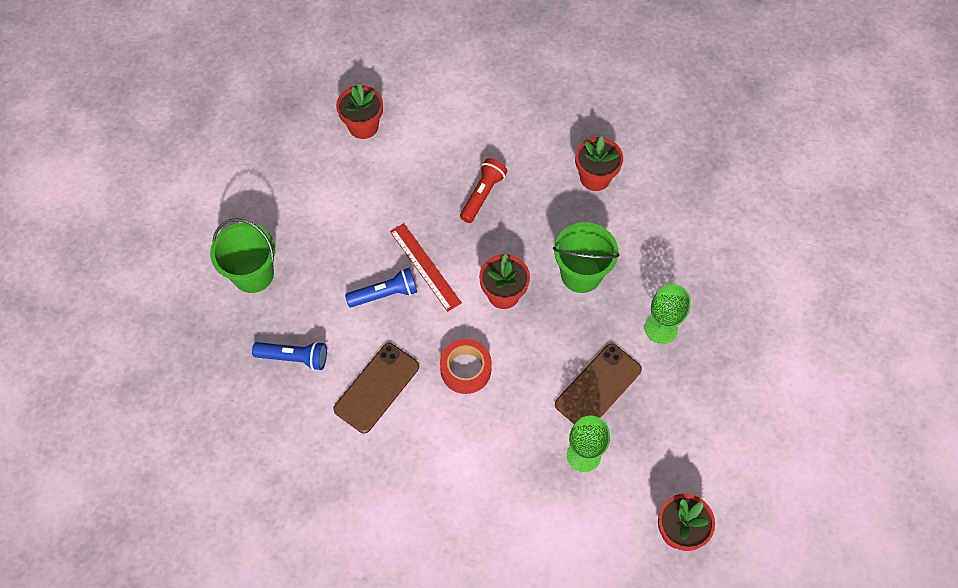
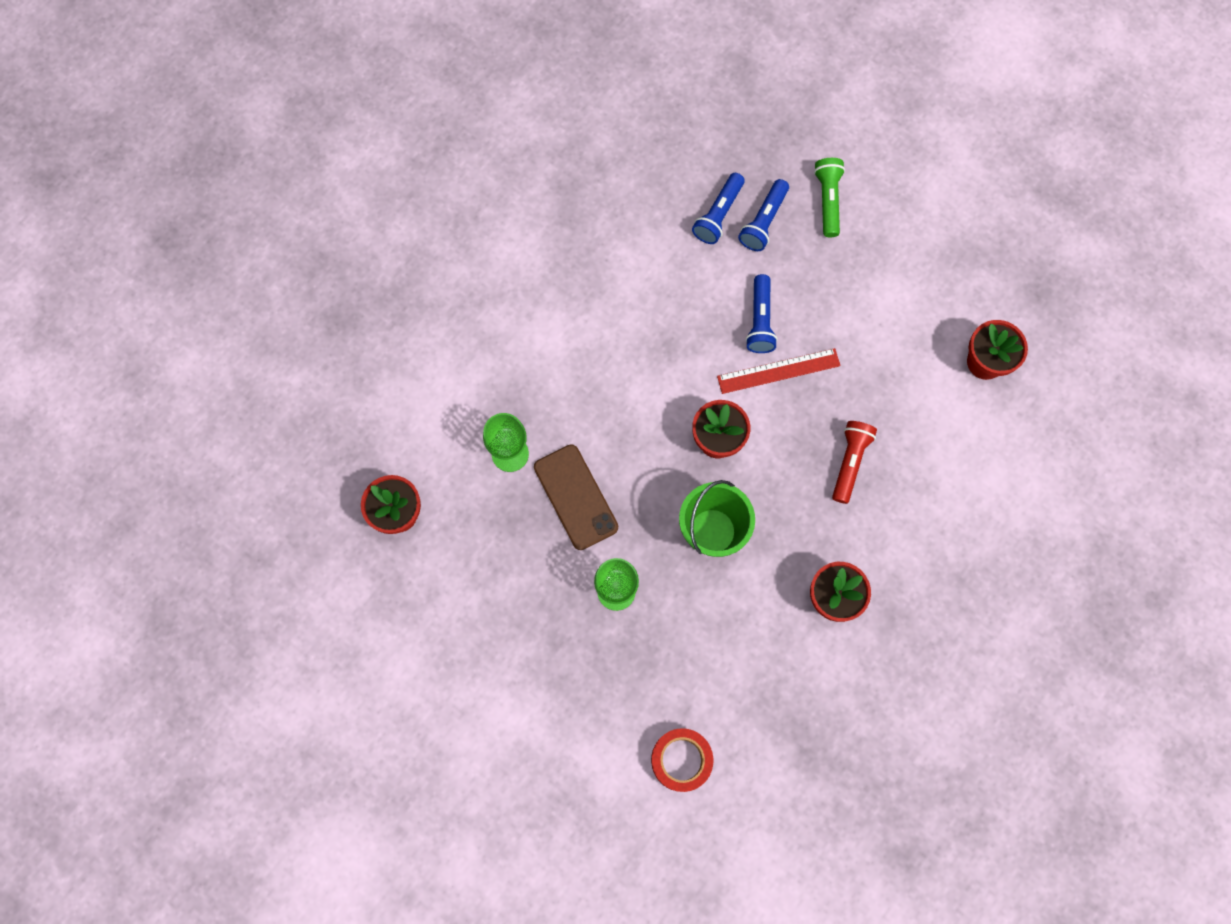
camera: 110 degrees right, 10 degrees up
(253, 274) = (828, 200): green bucket -> green flashlight
(289, 319) = (763, 222): none -> blue flashlight
(377, 388) = (657, 282): brown phone -> none
(465, 369) = (645, 372): red tape -> red tape (681, 760)
(482, 195) = (849, 462): red flashlight -> red flashlight turned 120 degrees counterclockwise

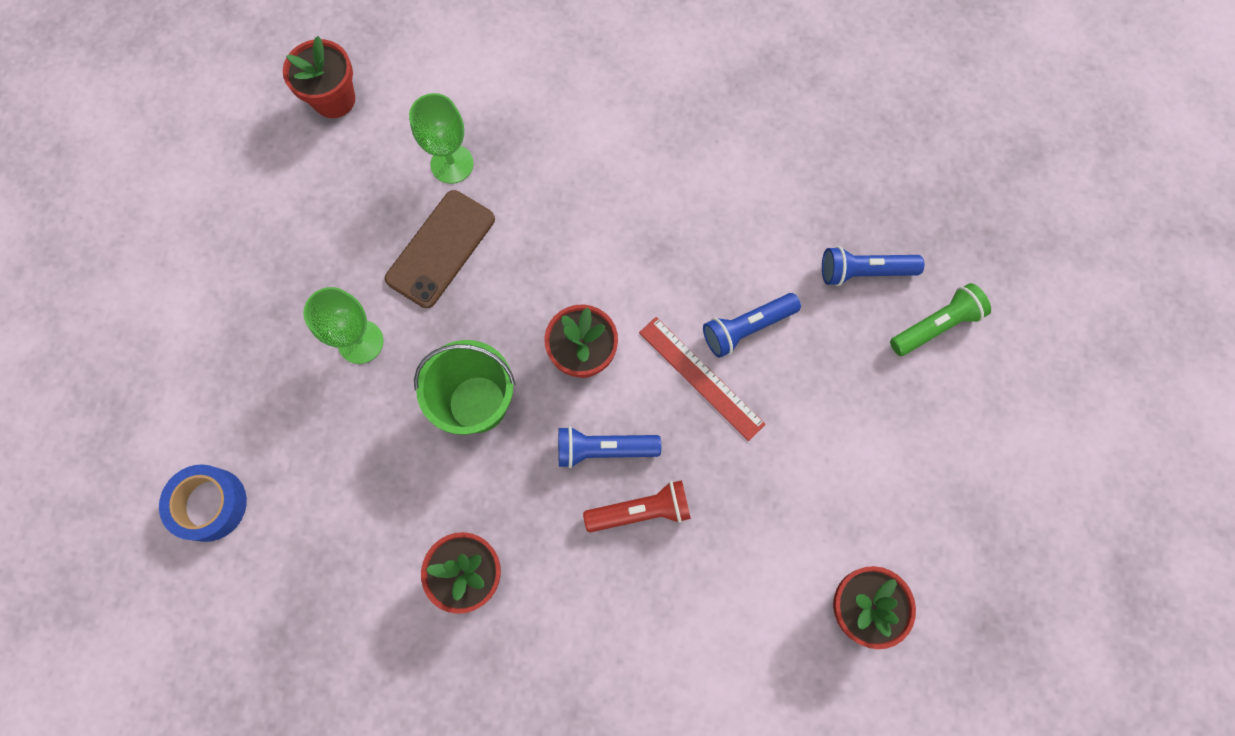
camera: 60 degrees right, 0 degrees up
(681, 760) = (210, 504): red tape -> blue tape
(718, 215) = (840, 222): blue flashlight -> blue flashlight (603, 449)

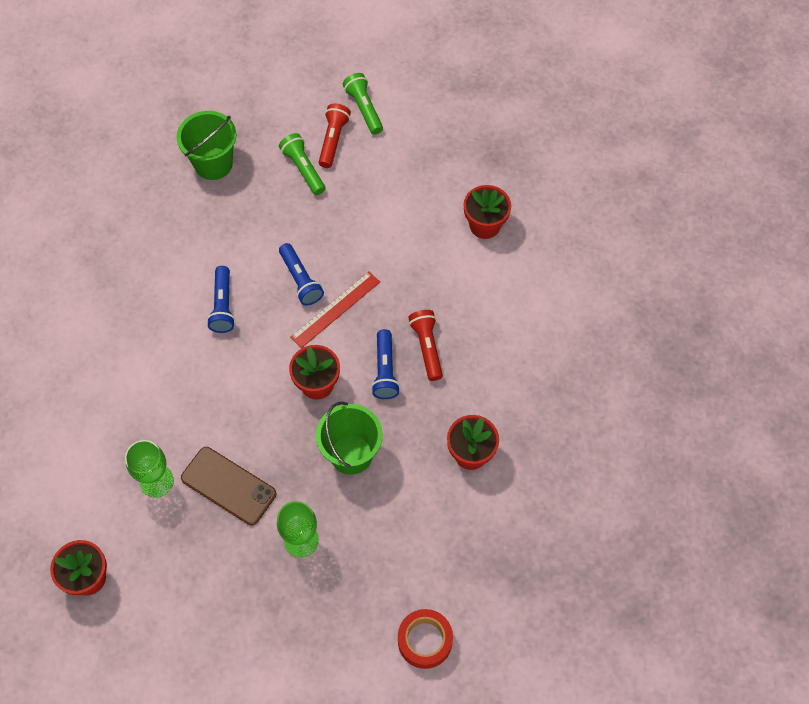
camera: 90 degrees left, 10 degrees down
(210, 504) = (425, 641): blue tape -> red tape
(864, 271) = (263, 207): blue flashlight -> blue flashlight (223, 306)
(932, 201) = (213, 163): none -> green bucket
(993, 368) = (333, 140): none -> red flashlight
(1058, 413) = (364, 108): none -> green flashlight

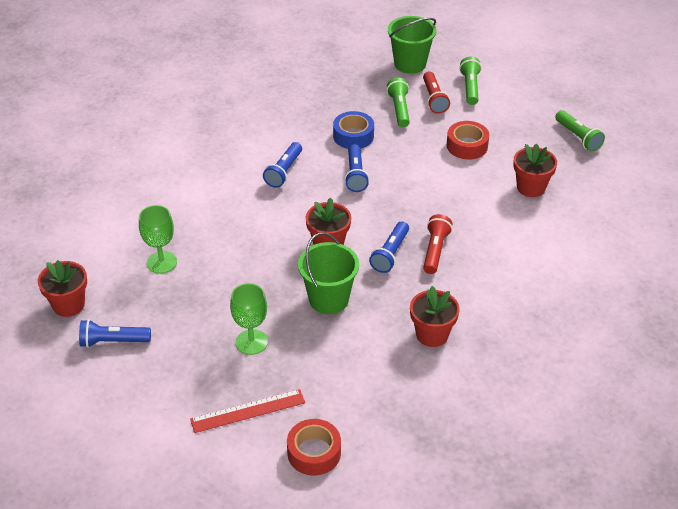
camera: 25 degrees right, 20 degrees down
(161, 602) = (113, 341): none -> blue flashlight
(213, 163) = (330, 86): green bucket -> green bucket (410, 64)
(228, 486) = (215, 285): brown phone -> none
(272, 226) = (353, 136): none -> blue tape
(333, 140) = (434, 99): red flashlight -> red flashlight turned 135 degrees clockwise
(335, 309) = (373, 202): red ruler -> red ruler (248, 411)
(397, 193) = (467, 146): none -> red tape
(503, 137) = (578, 137): none -> green flashlight

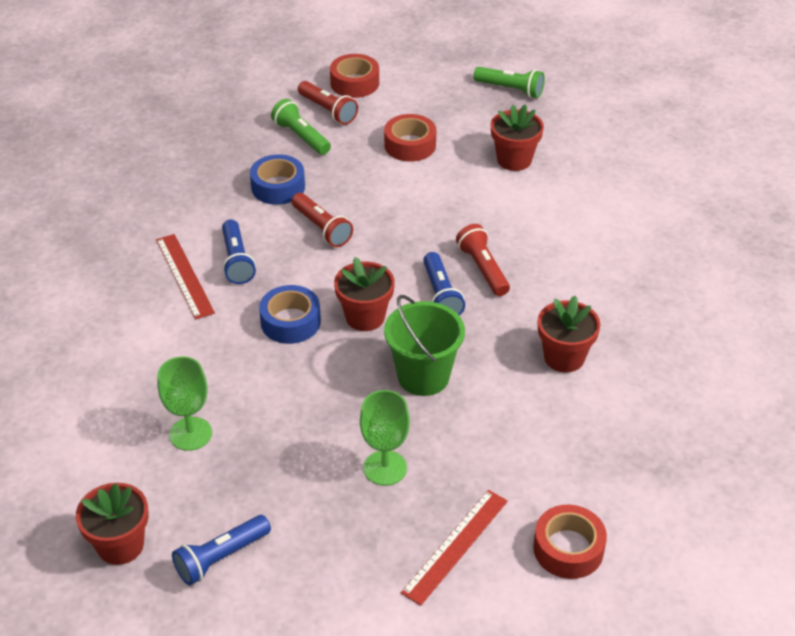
camera: 35 degrees left, 0 degrees up
(245, 166) = (184, 275): none -> red ruler
(280, 225) = (290, 322): none -> blue tape
(355, 175) = (322, 228): blue flashlight -> red flashlight
(410, 64) = (265, 83): green bucket -> none
(470, 87) = (354, 83): green flashlight -> red tape

